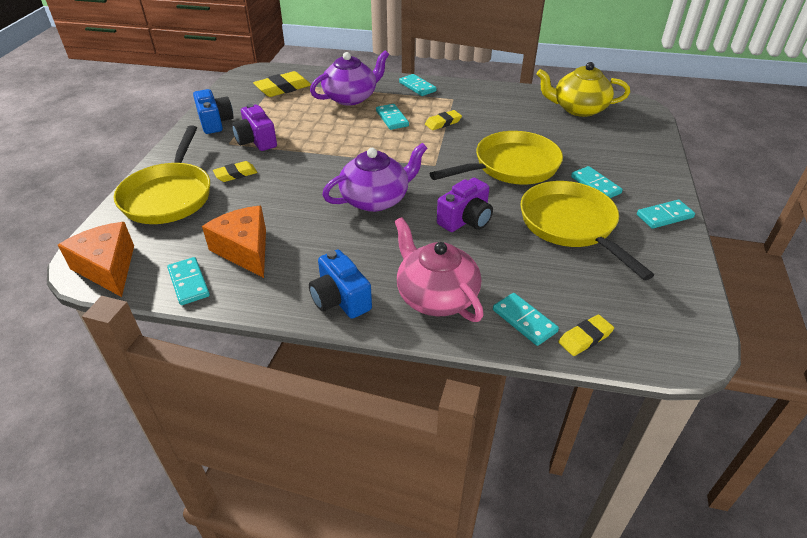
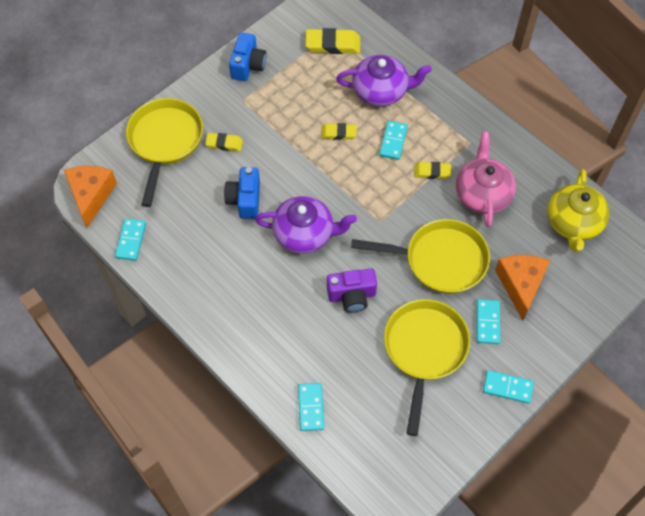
camera: 35 degrees right, 20 degrees up
(169, 196) = (165, 142): yellow pan -> yellow pan turned 150 degrees clockwise
(245, 250) = (182, 231): orange cheese -> orange cheese (520, 285)
(256, 141) = (264, 109): purple camera -> none
(340, 299) = (211, 314): blue camera -> blue camera (245, 200)
(417, 87) = (452, 107): turquoise domino -> none
(436, 296) = (272, 351): pink teapot -> pink teapot (482, 194)
(578, 109) = (573, 223): yellow teapot -> yellow teapot turned 120 degrees counterclockwise
(585, 338) = (336, 445): yellow eraser -> yellow eraser (338, 133)

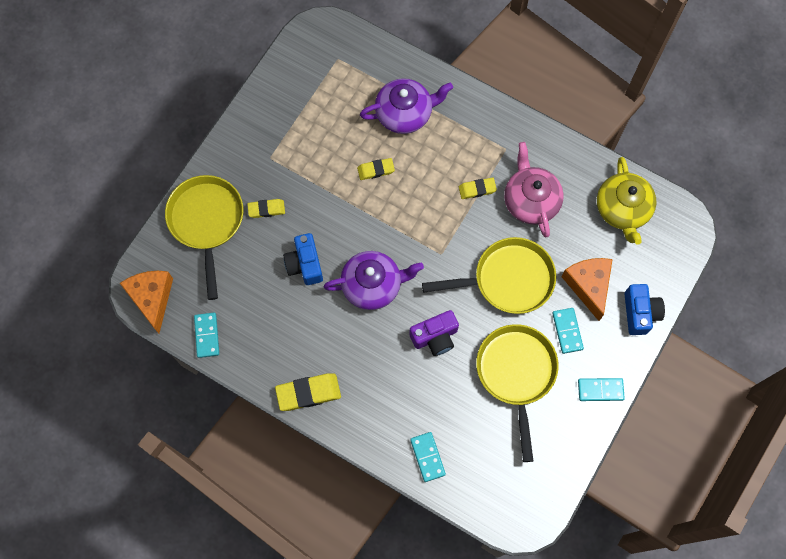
camera: 15 degrees left, 10 degrees up
(248, 65) = (264, 117): blue camera -> blue camera (639, 313)
(333, 44) = (343, 72): yellow eraser -> yellow eraser (308, 393)
(393, 141) = (431, 166): turquoise domino -> none

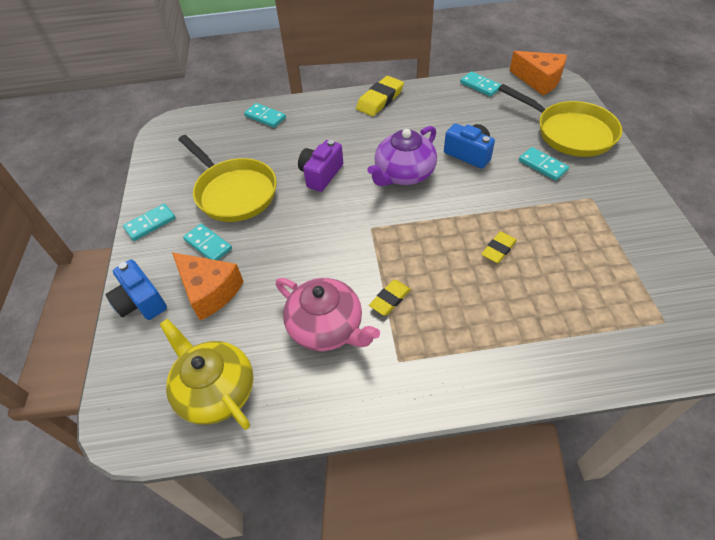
camera: 145 degrees right, 20 degrees down
(266, 209) = (542, 165): yellow eraser -> turquoise domino
(405, 113) = (535, 318): purple teapot -> none
(508, 280) = (293, 247): yellow pan -> none

